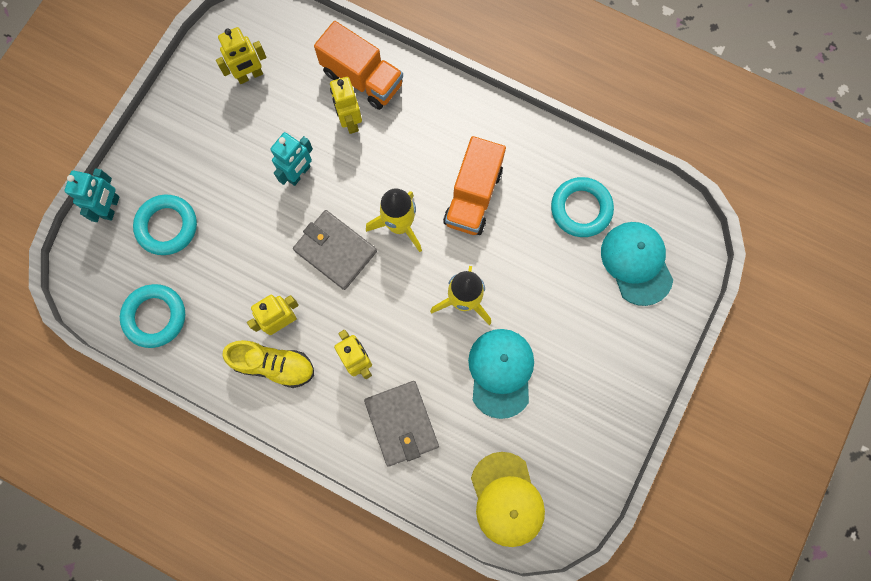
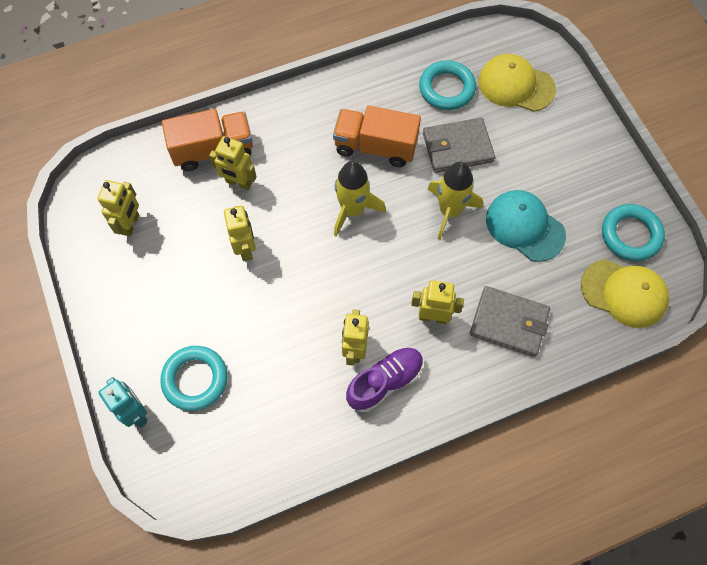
camera: 50 degrees left, 10 degrees down
(155, 317) = (263, 446): turquoise ring -> turquoise ring (630, 235)
(274, 365) = (384, 382): yellow shoe -> purple shoe
(299, 173) = (245, 248): turquoise robot -> yellow robot
(335, 251) = (332, 269): grey wallet -> grey wallet (457, 147)
(473, 197) = (375, 147): orange truck -> orange truck turned 135 degrees clockwise
(636, 263) = (516, 85): turquoise cap -> yellow cap

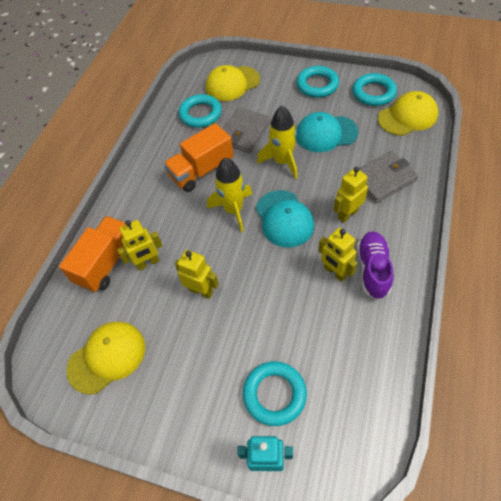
camera: 45 degrees left, 10 degrees down
(131, 224) = (107, 357): yellow robot -> yellow cap
(380, 262) = (284, 219): none -> turquoise cap
(590, 169) = (317, 85): none -> turquoise ring

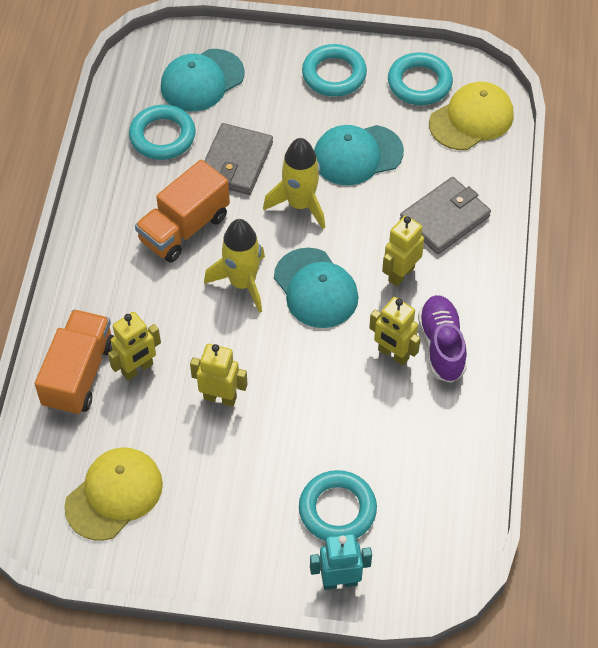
camera: 15 degrees left, 0 degrees up
(232, 84) = (202, 80): yellow cap -> turquoise cap

